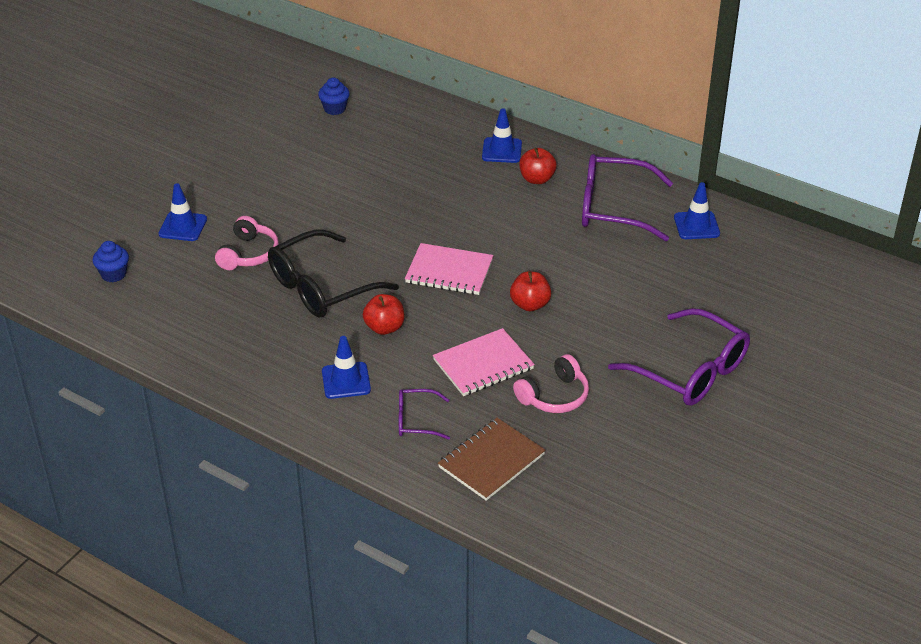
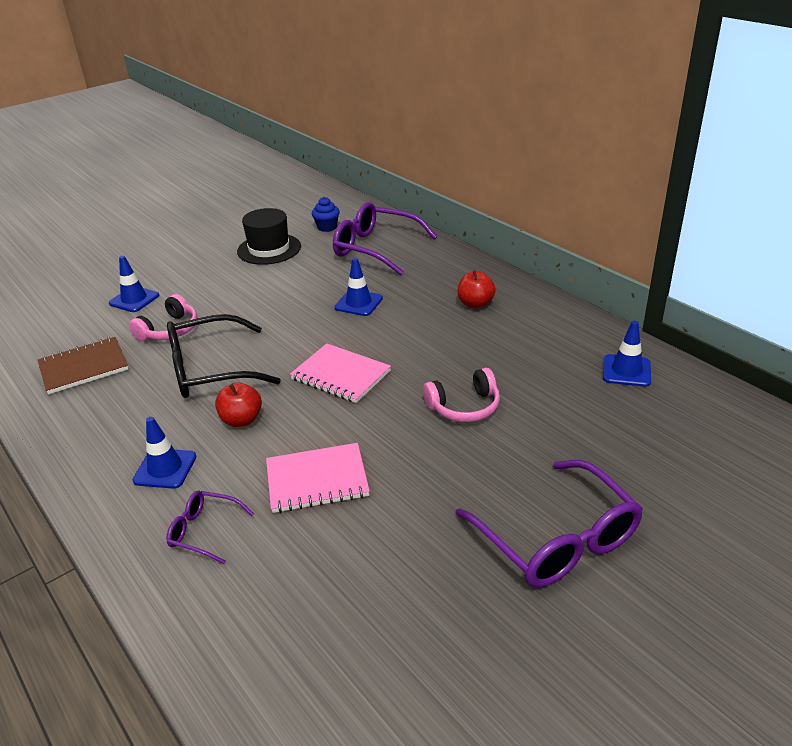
camera: 20 degrees right, 5 degrees down
(113, 274) = (46, 329): blue cupcake -> none
(288, 145) = (269, 249): none -> black hat
(491, 461) = (255, 605): brown notebook -> brown notebook (84, 367)
(502, 150) = (454, 276): blue traffic cone -> blue traffic cone (358, 303)
(530, 305) = (404, 423): red apple -> none
(554, 396) = (375, 535): pink headphones -> pink headphones (464, 407)
(613, 208) = (541, 340): purple glasses -> purple glasses (376, 248)

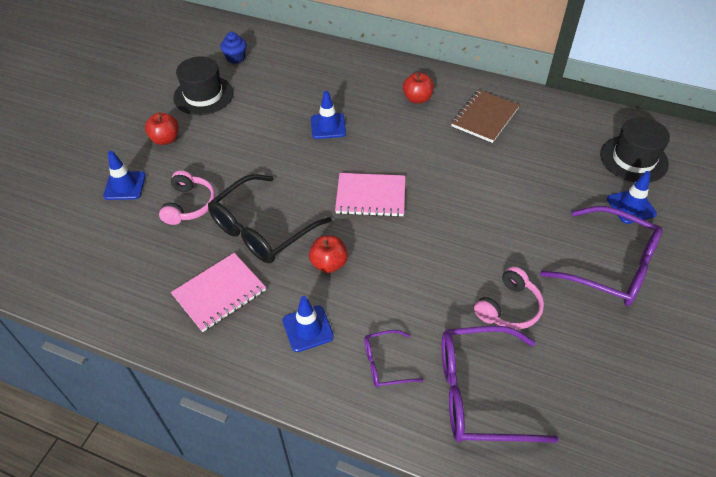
camera: 30 degrees left, 15 degrees up
(84, 367) = (145, 268): brown notebook -> brown notebook (485, 117)
(203, 274) = (165, 139): none -> red apple
(317, 480) = (428, 289): pink notebook -> pink notebook (219, 293)
(376, 248) = (296, 68): purple glasses -> purple glasses (479, 393)
(464, 407) = (479, 190): pink headphones -> pink headphones (509, 307)
(626, 371) = (559, 123): blue traffic cone -> blue traffic cone (631, 206)
(696, 436) = (633, 159): none -> black hat

